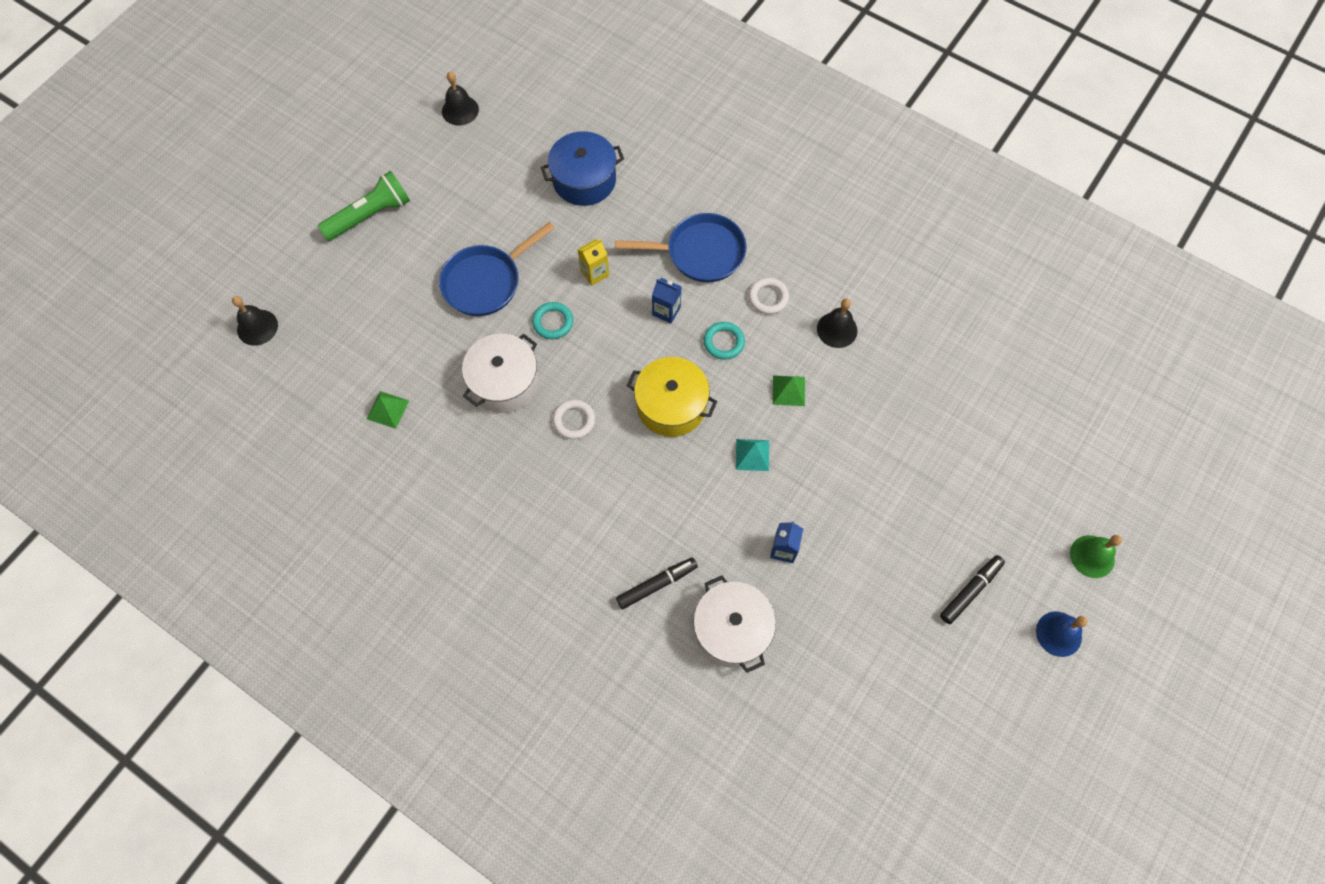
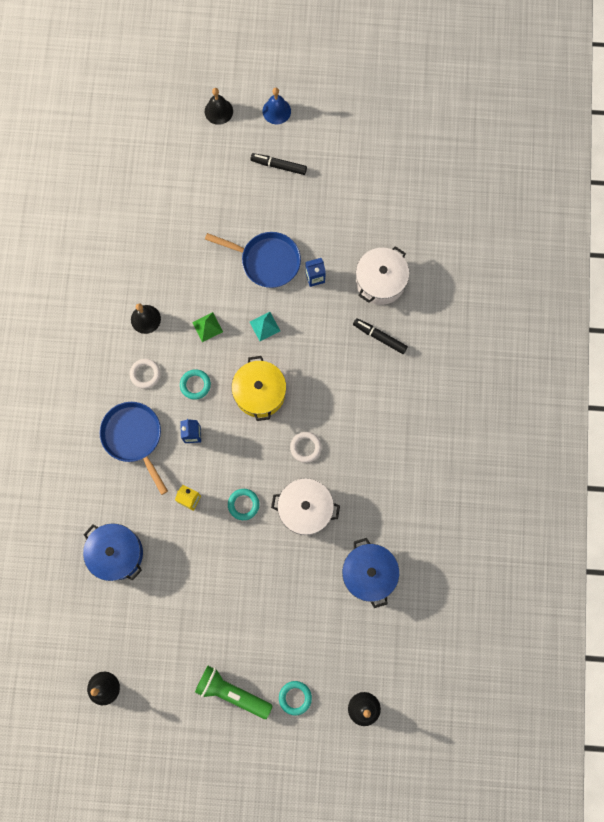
camera: 120 degrees left, 10 degrees up
(320, 269) = (295, 697): none -> turquoise ring
(387, 409) = (368, 573): green pyramid -> blue pot
(486, 282) = (238, 570): blue pan -> blue pan (267, 261)
(1092, 556) = (218, 111): green bell -> black bell

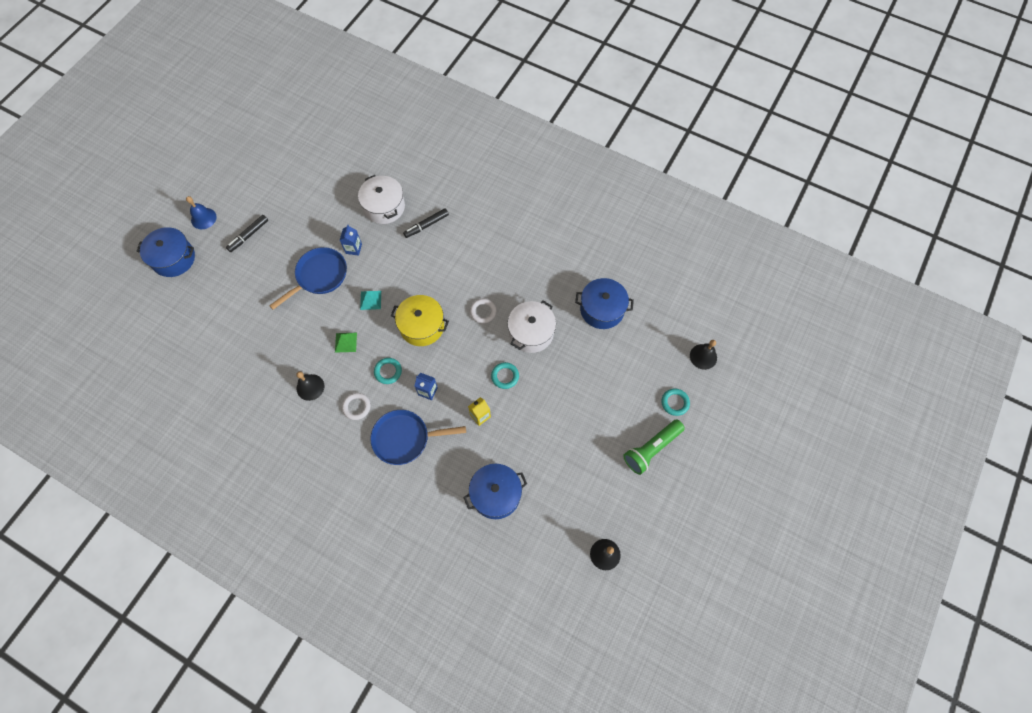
camera: 65 degrees left, 10 degrees down
(218, 111) = (174, 258): black bell -> blue pot

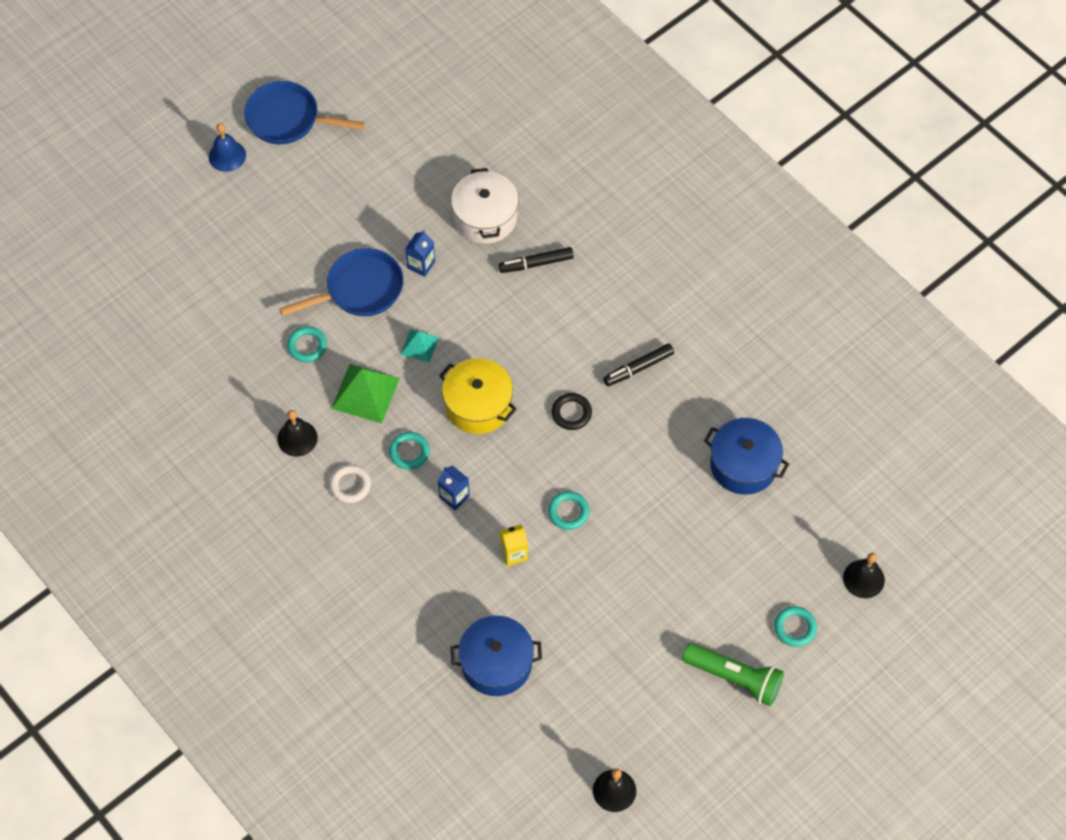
camera: 20 degrees right, 5 degrees down
(174, 258) = (169, 201): blue pot -> none
(248, 235) = (281, 200): black marker -> black marker (638, 368)
(297, 324) = (307, 346): none -> turquoise ring
(346, 342) = (365, 393): green pyramid -> green pyramid, size x1.73
(405, 438) = (401, 549): blue pan -> blue pan (287, 119)
(483, 312) = (571, 413): white ring -> black ring
(531, 332) = (628, 464): white pot -> none
(651, 449) = (735, 678): green flashlight -> green flashlight turned 135 degrees counterclockwise

